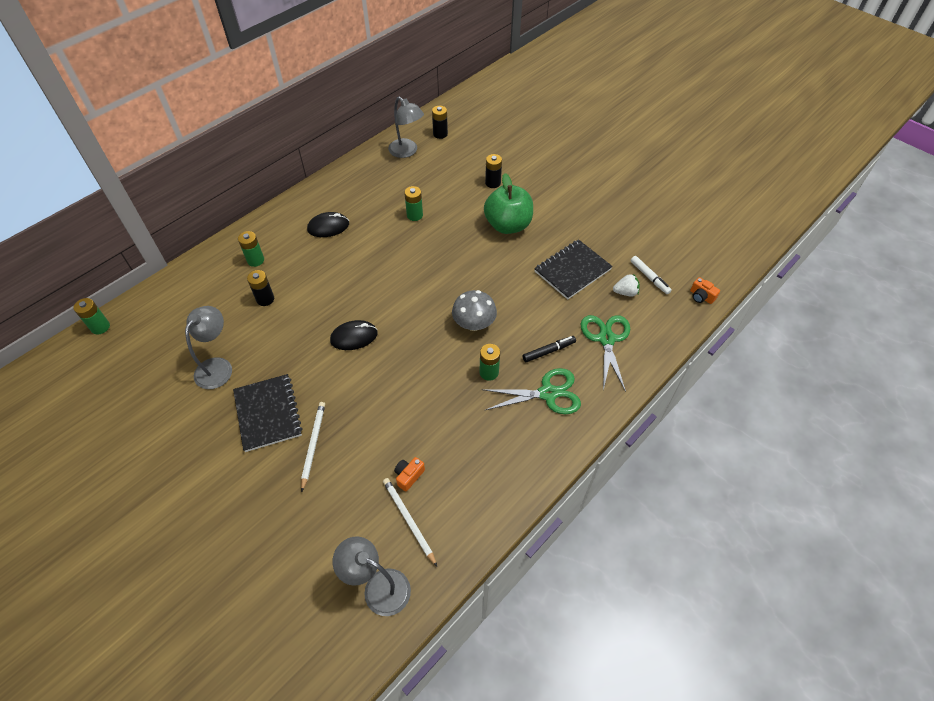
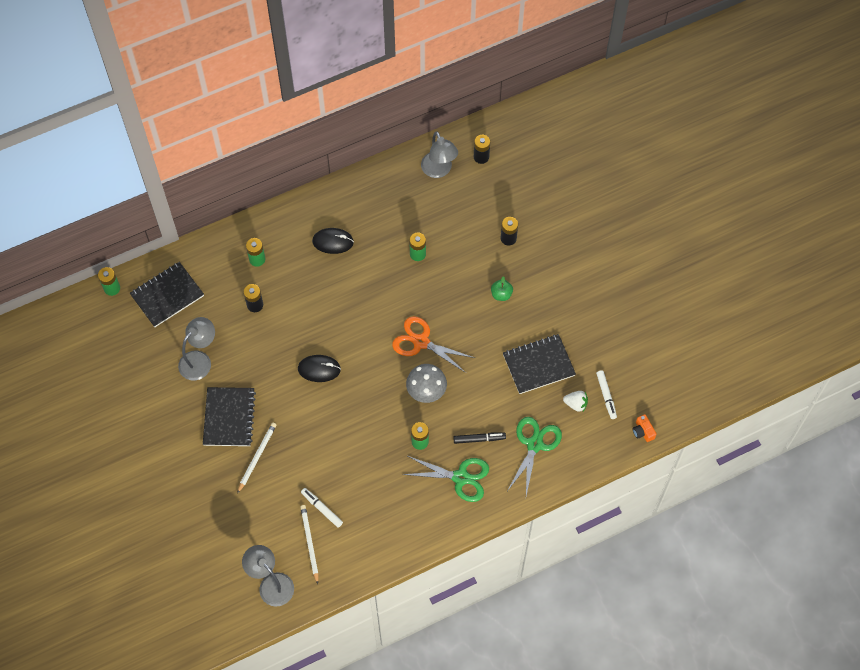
camera: 20 degrees right, 10 degrees up
(165, 316) = (167, 295): none -> black notebook
(409, 476) = (322, 508): orange camera -> white marker
(449, 284) = (421, 342): none -> orange scissors
(508, 225) = (501, 294): green apple -> green apple, size x0.45

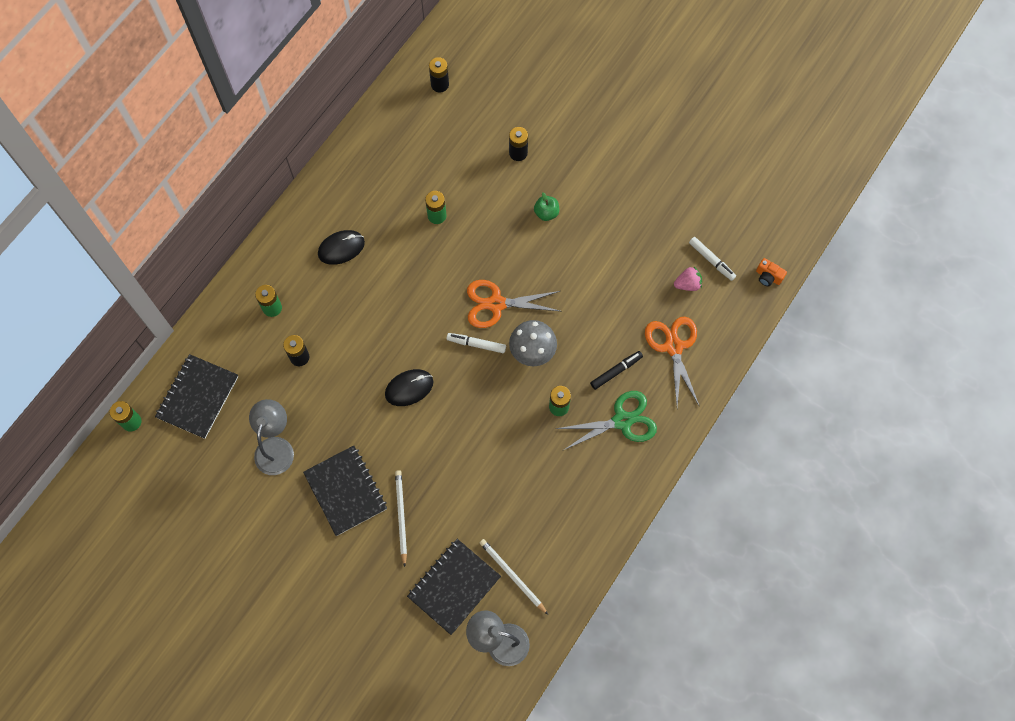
camera: 30 degrees left, 5 degrees up
(322, 508) = (502, 532): white marker -> white marker (476, 344)
(439, 170) = (405, 119): grey lamp -> none
(534, 444) = (673, 347): green scissors -> orange scissors
(538, 365) = (627, 264): black notebook -> black notebook (454, 587)
(576, 404) = (687, 284): white strawberry -> pink strawberry

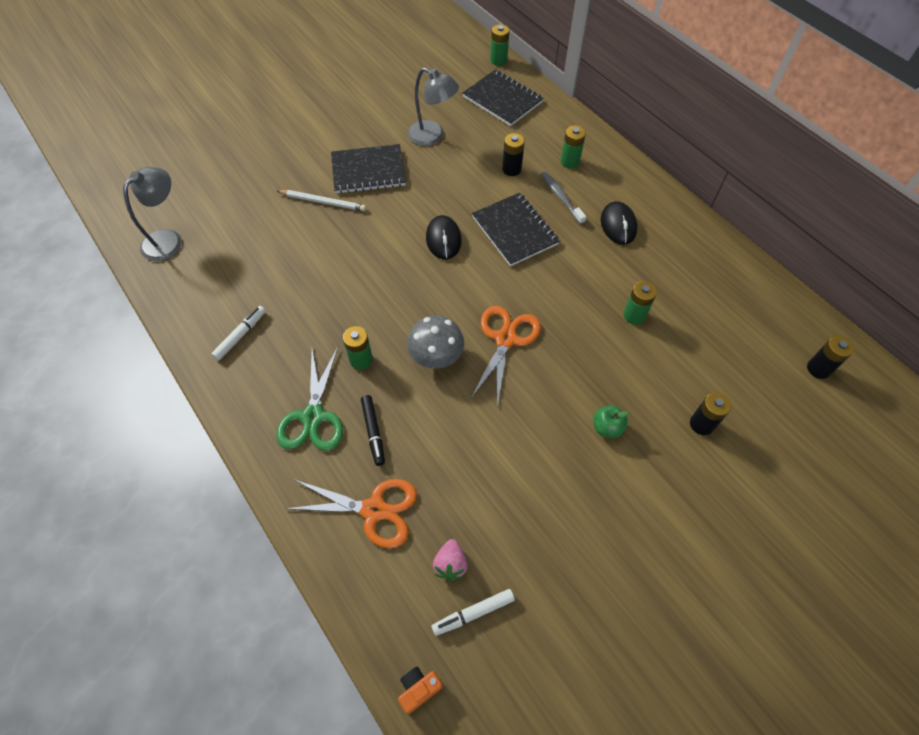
camera: 110 degrees right, 10 degrees down
(323, 303) = (561, 198): none -> grey toothbrush
(454, 587) = (237, 221): black notebook -> black notebook (515, 231)
(476, 344) = (466, 307): white marker -> white marker (241, 335)
(512, 576) = (217, 266): white pencil -> none

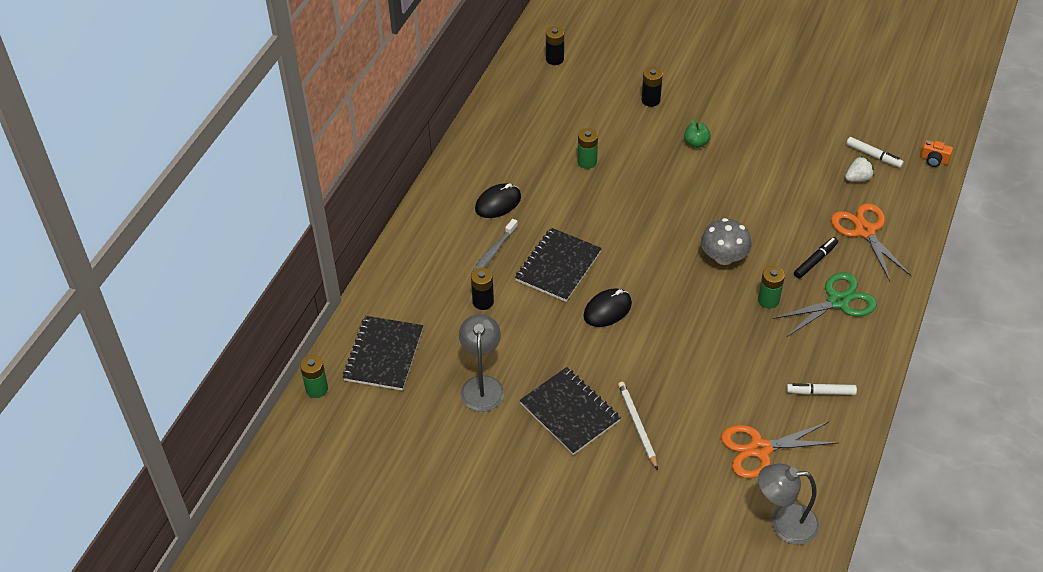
camera: 120 degrees left, 10 degrees down
(450, 564) = (858, 178): pink strawberry -> white strawberry
(505, 339) = (673, 224): orange scissors -> orange scissors (760, 449)
(570, 161) = (441, 264): green battery -> none

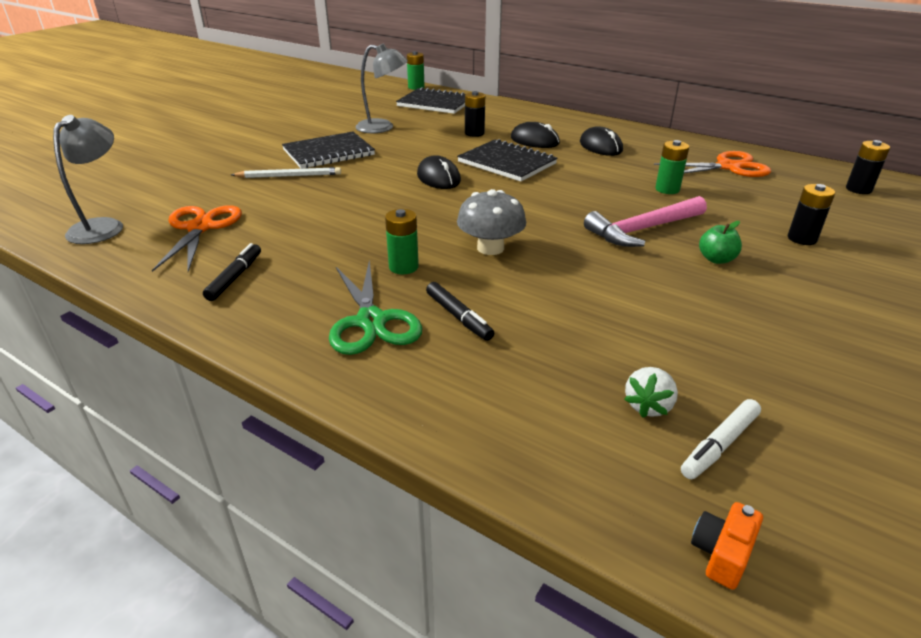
camera: 100 degrees right, 15 degrees down
(493, 252) = (534, 140): grey toothbrush -> black mouse
(665, 177) = (643, 230): none -> pink hammer
(820, 392) = (235, 277): white marker -> black marker
(858, 178) = (648, 406): white strawberry -> white strawberry turned 45 degrees clockwise
(865, 231) = (508, 382): orange scissors -> orange scissors (728, 167)

